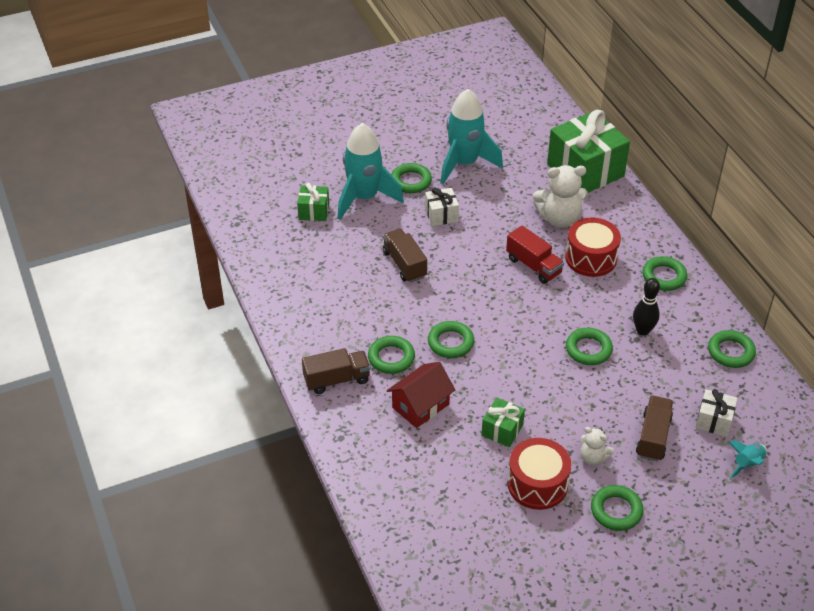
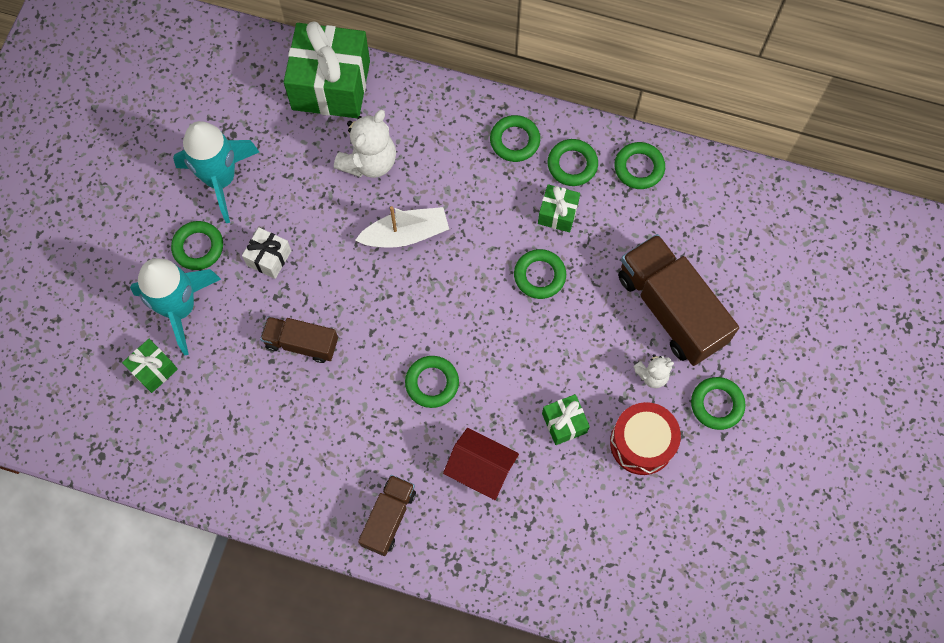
camera: 50 degrees left, 25 degrees up
(391, 358) = (404, 449): green ring -> green ring (572, 164)
(420, 406) = (481, 469): red house -> red house turned 60 degrees counterclockwise
(533, 266) = (405, 234): red truck -> white boat
(591, 258) = (440, 179): red drum -> none
(643, 331) = (557, 213): black bowling pin -> green gift
(653, 437) = (671, 309): brown truck -> brown truck, size x1.78
(714, 421) = (694, 248): white gift -> none
(747, 464) = (754, 264): turquoise rocket -> none

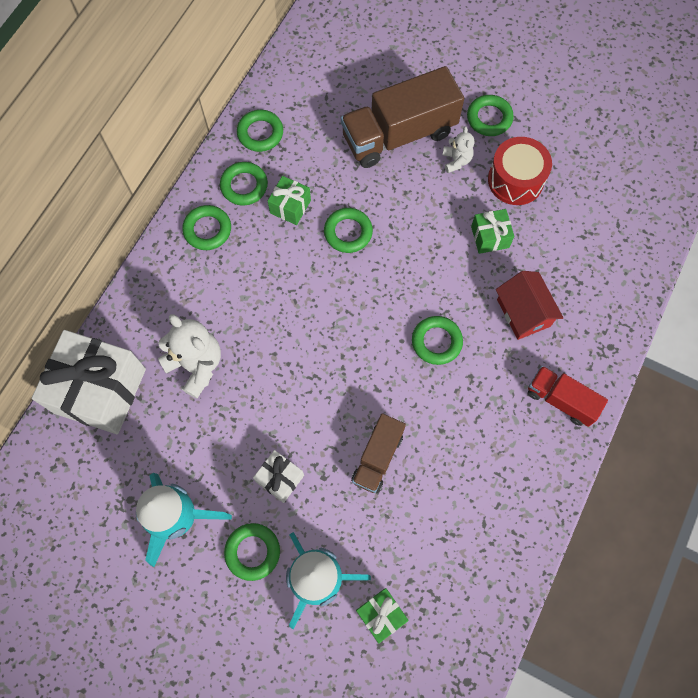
camera: 80 degrees left, 0 degrees up
(331, 85) = (100, 390): green gift -> white gift
(388, 518) = (561, 400): brown truck -> red truck
(405, 234) = (282, 342): white boat -> none
(481, 469) = (523, 313): red house -> red house turned 60 degrees counterclockwise

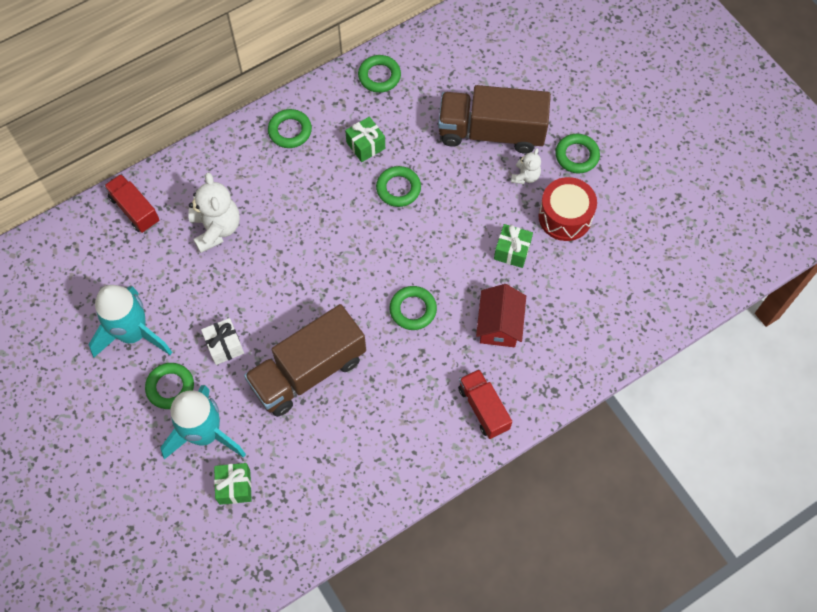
camera: 30 degrees right, 5 degrees down
(100, 390) = (135, 210): white gift -> red truck
(244, 186) = (340, 111): green ring -> none
(377, 457) = (308, 371): brown truck -> brown truck, size x1.78

